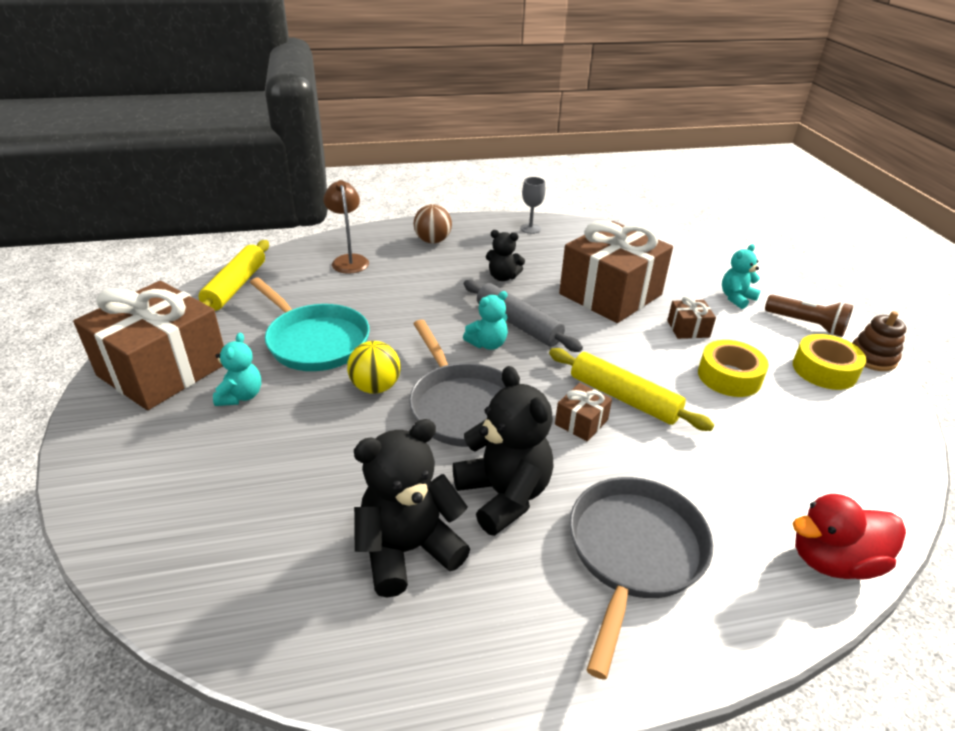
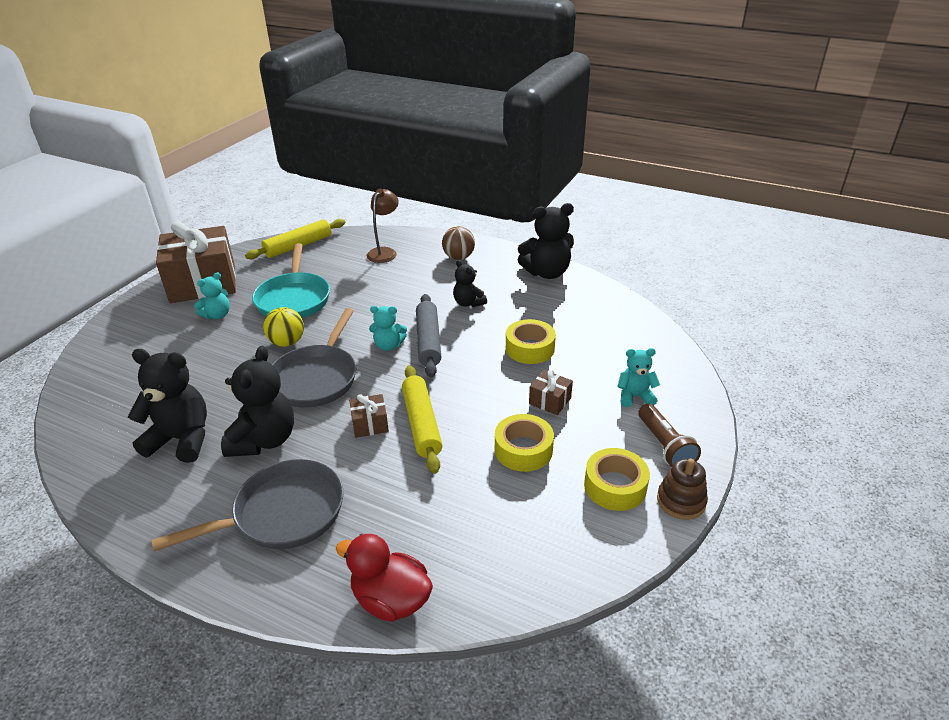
camera: 40 degrees right, 0 degrees up
(530, 228) = (547, 273): grey goblet -> black teddy bear
(610, 294) = (530, 348): brown gift -> yellow tape

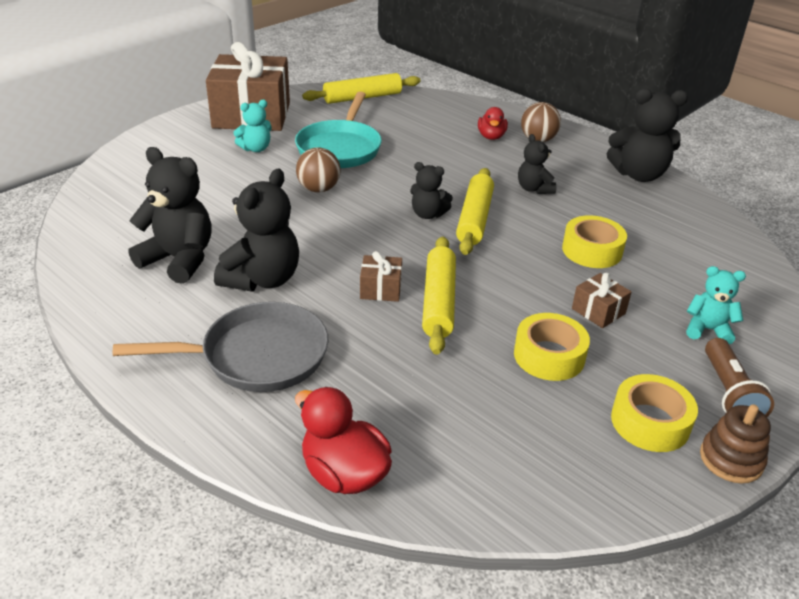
camera: 15 degrees right, 0 degrees up
(287, 342) = (318, 189): yellow ball -> brown ball
(316, 378) = (338, 230): grey pan -> none
(384, 252) = (455, 120): brown lamp -> none
(388, 345) = (428, 214): turquoise teddy bear -> black teddy bear
(419, 262) = (491, 137): none -> red duck
(428, 341) = (474, 219): grey rolling pin -> yellow rolling pin

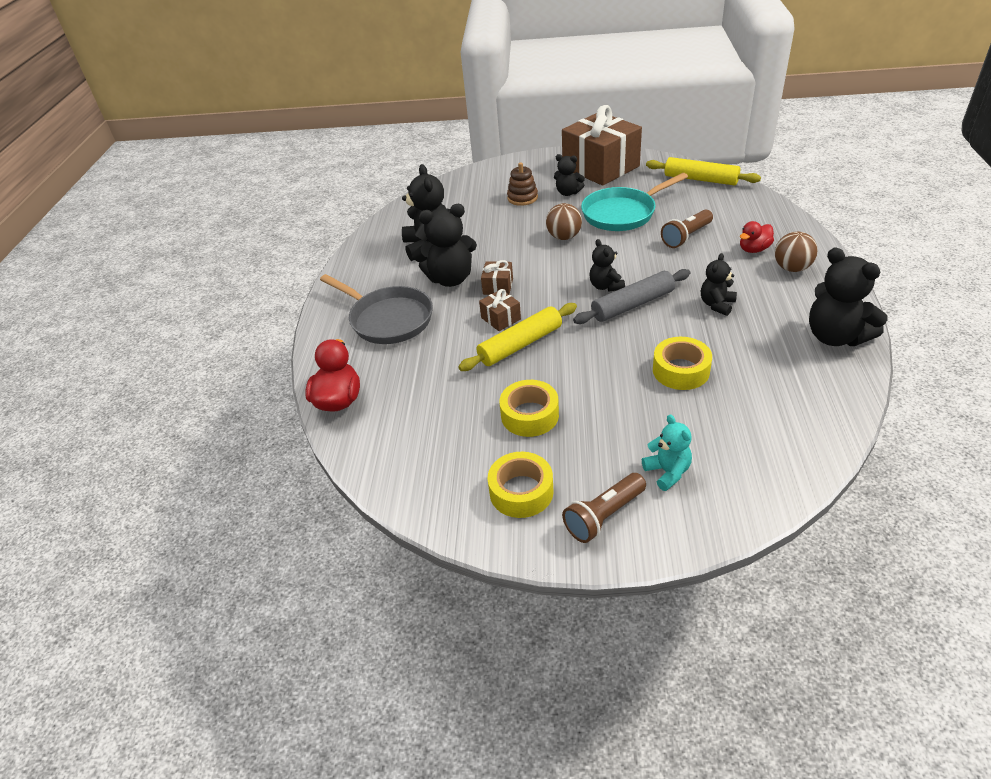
camera: 55 degrees right, 5 degrees up
(256, 149) = (568, 193): turquoise teddy bear -> black teddy bear
(426, 147) = (686, 237): none -> brown flashlight
(474, 219) = (632, 304): yellow rolling pin -> grey rolling pin
(598, 311) = (610, 411): brown gift -> brown gift (498, 286)
(731, 459) = (531, 547): brown stacking toy -> brown stacking toy (522, 198)

